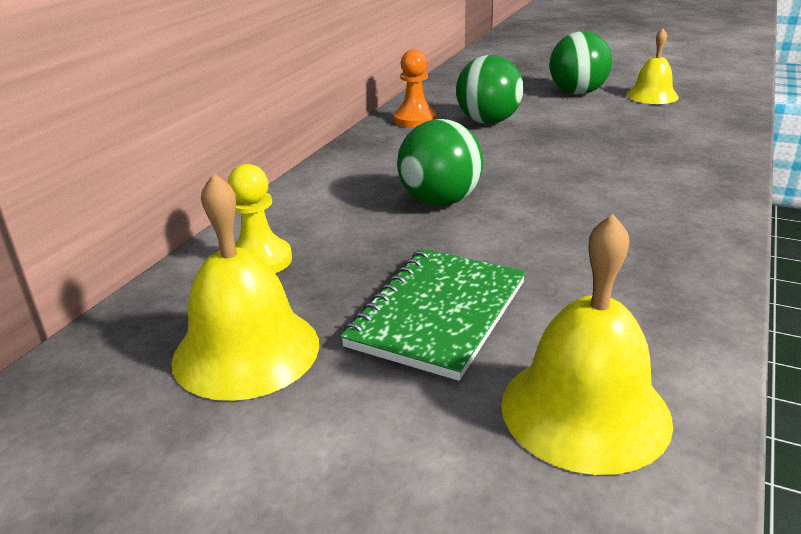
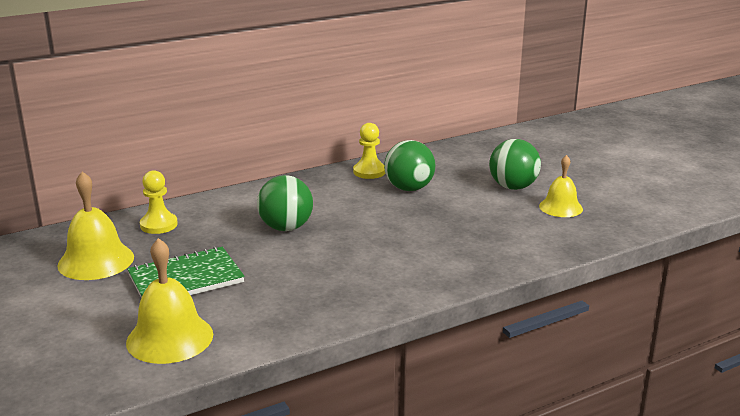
camera: 35 degrees right, 5 degrees down
(415, 119) = (369, 172): orange pawn -> yellow pawn

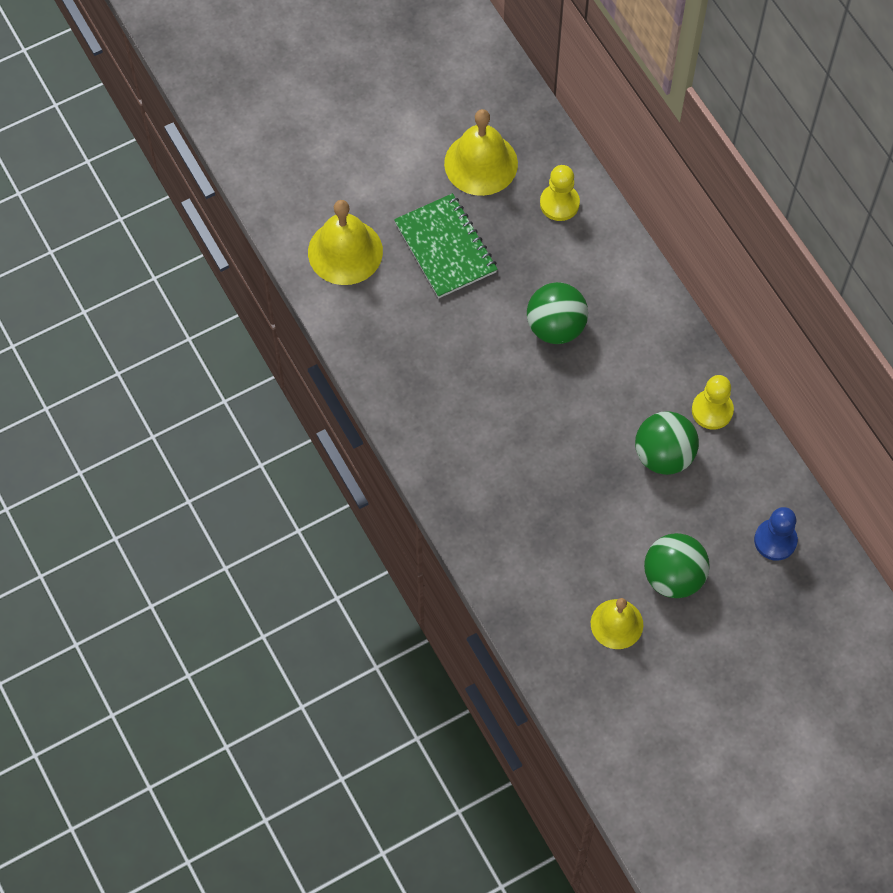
camera: 90 degrees right, 40 degrees up
(474, 155) = (775, 540): none -> blue pawn

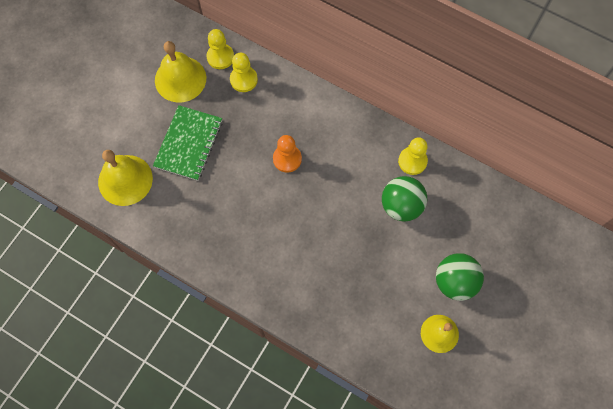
camera: 30 degrees left, 5 degrees up
(445, 248) = (189, 144): green notebook -> green notebook turned 75 degrees clockwise
(547, 161) = (220, 57): none -> yellow pawn
(556, 327) = (287, 159): green ball -> orange pawn
(775, 540) = (499, 223): blue pawn -> none

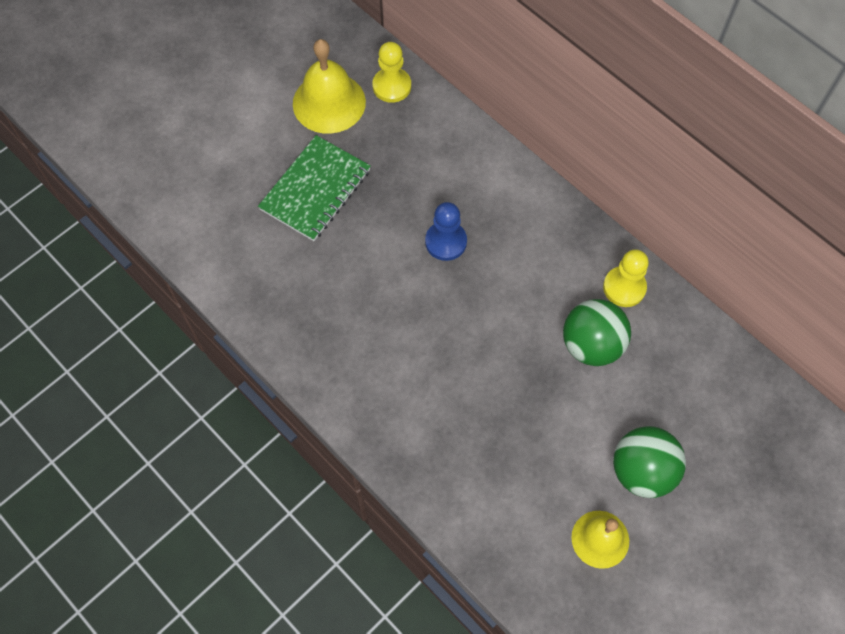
camera: 15 degrees right, 5 degrees down
(125, 180) = (215, 217): yellow bell -> none
(243, 79) = (415, 123): yellow pawn -> none
(287, 159) = (446, 242): orange pawn -> blue pawn

